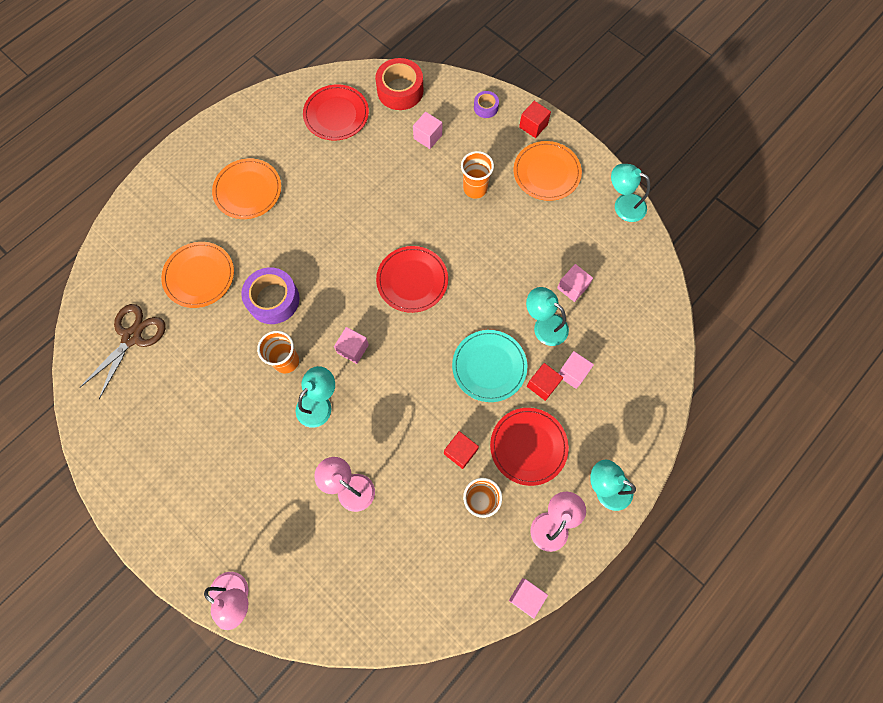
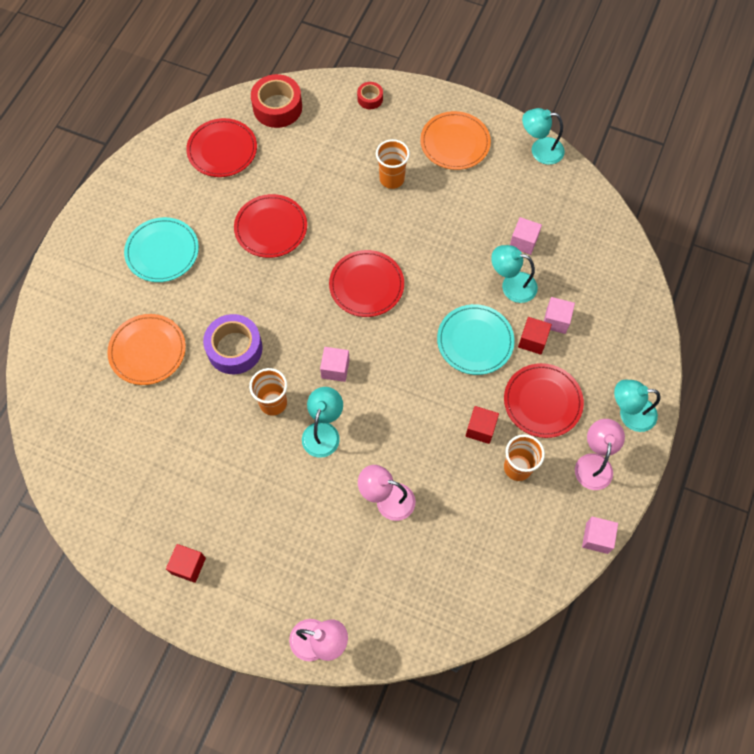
camera: 20 degrees left, 5 degrees down
(132, 337) = (102, 433): brown scissors -> none
(248, 190) = (162, 251): orange plate -> turquoise plate
(349, 199) = (271, 228): none -> red plate
(428, 137) = (324, 144): pink cube -> none
(485, 107) = (370, 99): purple tape -> red tape
(533, 126) = (423, 102): red cube -> red cube (188, 566)

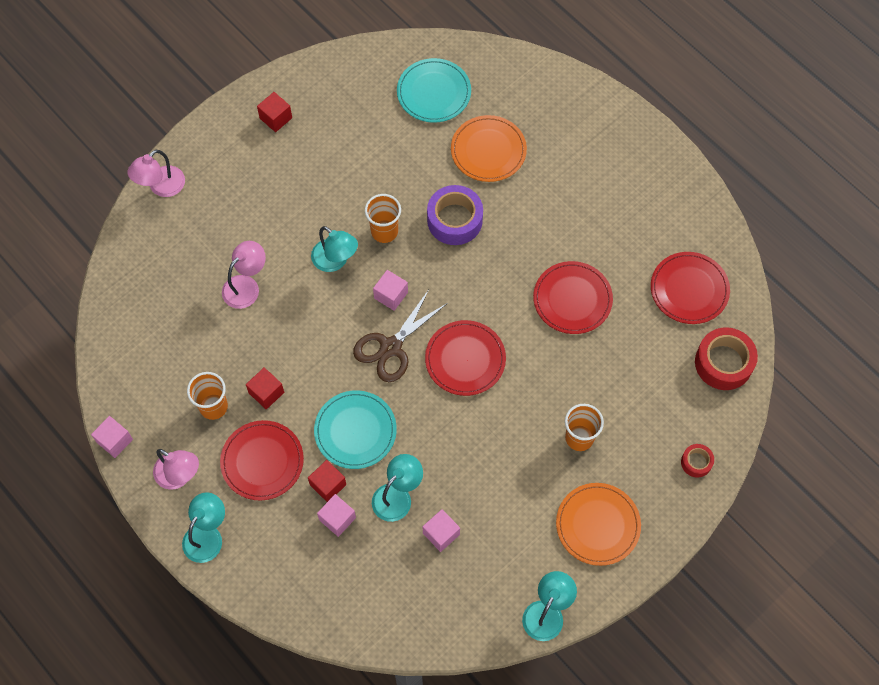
camera: 115 degrees right, 0 degrees up
(162, 251) = (589, 196): turquoise plate -> turquoise plate (434, 92)
(385, 347) = (391, 347): none -> brown scissors

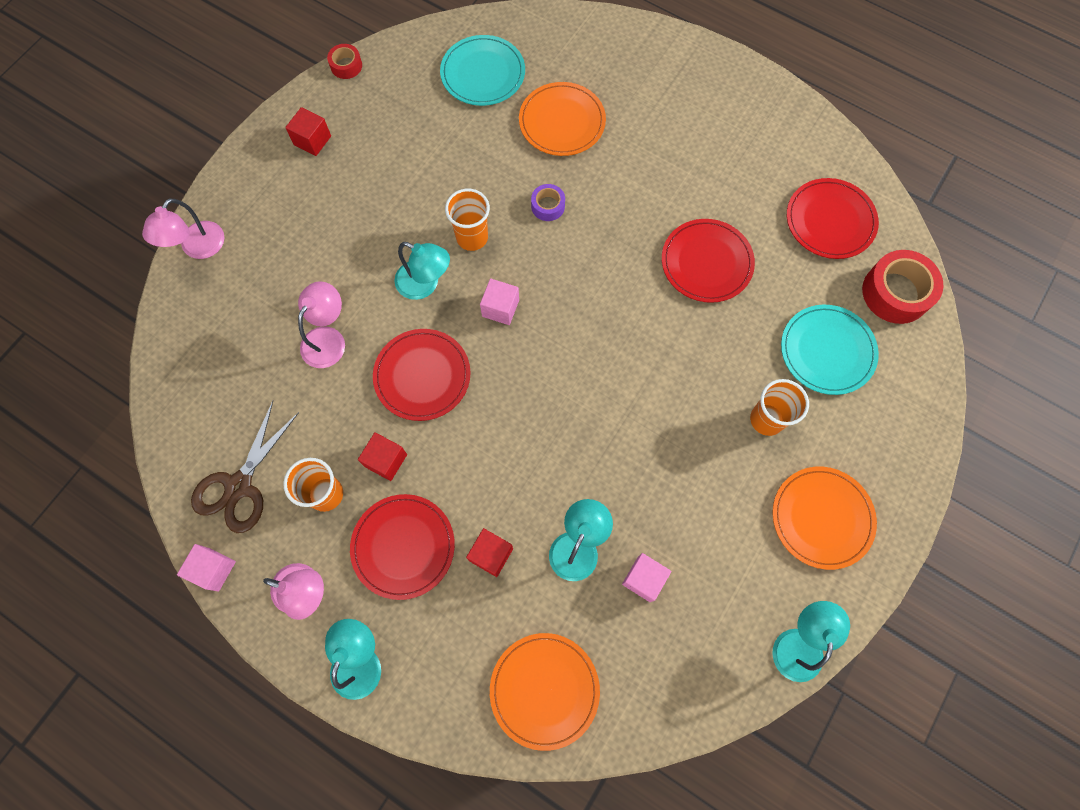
camera: 15 degrees left, 5 degrees up
(337, 519) = (514, 594): pink cube -> none
(340, 594) = (544, 690): none -> orange plate
(355, 431) = (505, 479): turquoise plate -> turquoise plate (827, 351)
(391, 347) = (518, 368): brown scissors -> brown scissors (239, 486)
(454, 220) = (548, 206): purple tape -> purple tape, size x0.52
(465, 359) = (608, 361): red plate -> red plate (422, 376)
(696, 462) = (906, 413): red tape -> red tape (346, 66)

